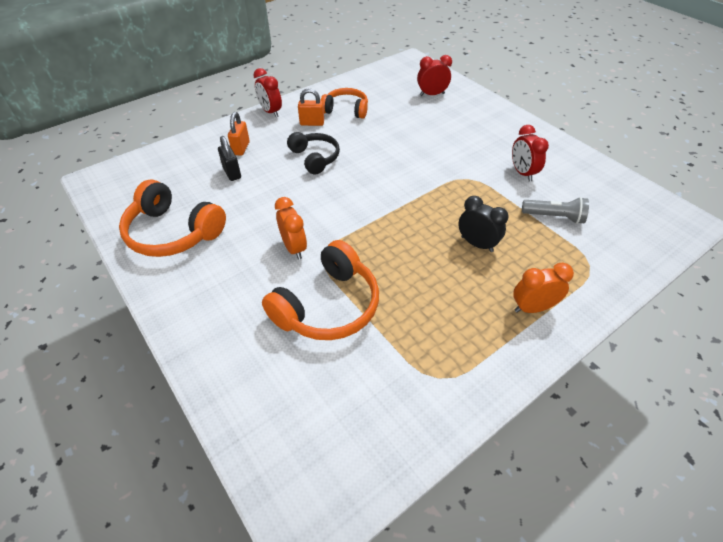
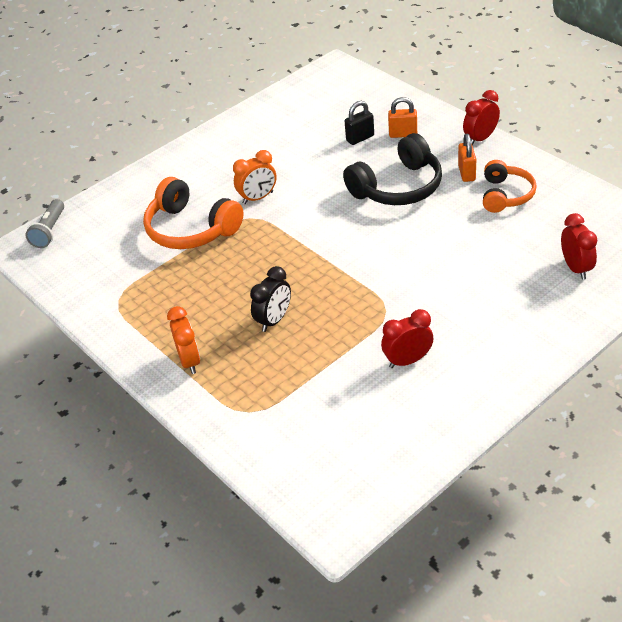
camera: 90 degrees right, 5 degrees down
(173, 232) = (271, 127): orange headphones -> none
(315, 158) = (398, 187): black headphones -> black headphones, size x1.55
(554, 217) = (326, 386): grey flashlight -> grey flashlight (49, 231)

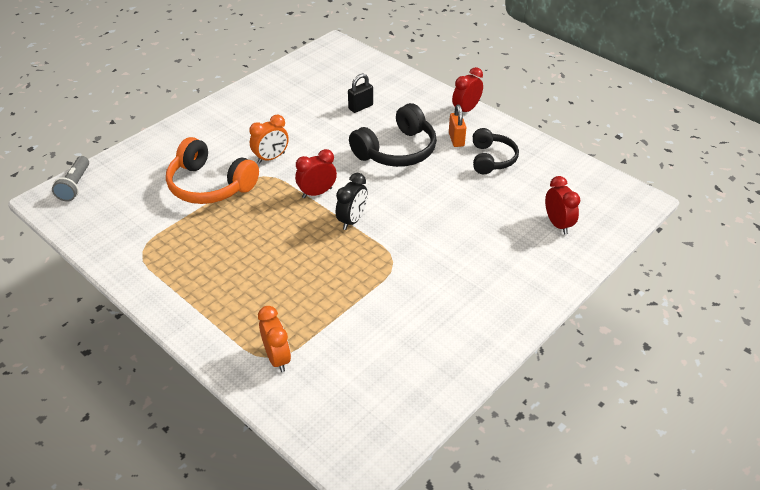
camera: 10 degrees left, 0 degrees up
(190, 361) = (212, 309): orange clock -> orange clock (277, 358)
(274, 320) = (291, 270): black clock -> black clock (352, 220)
(403, 134) = (398, 104): orange padlock -> none
(407, 360) = (416, 308): red clock -> red clock (317, 193)
(505, 195) = (491, 159): orange headphones -> black headphones

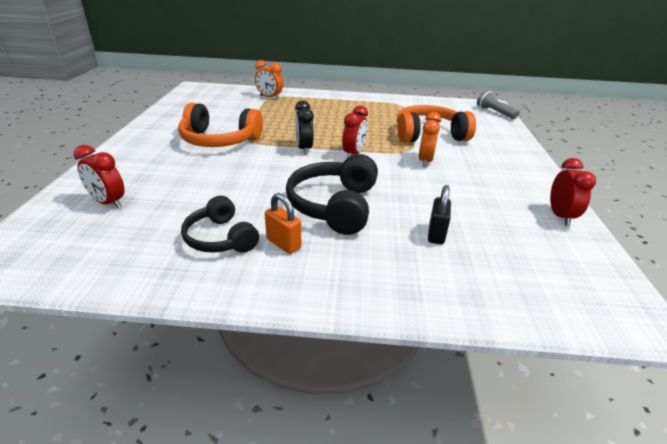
camera: 140 degrees right, 10 degrees down
(422, 273) = (219, 140): none -> orange headphones
(466, 110) = (310, 294): red clock -> red clock (560, 216)

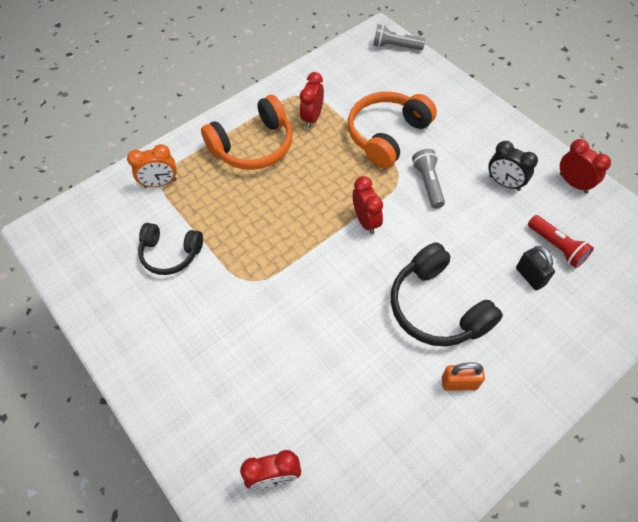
camera: 40 degrees left, 25 degrees up
(219, 140) = (227, 305): orange headphones -> orange headphones (253, 146)
(220, 238) = (414, 421): black headphones -> black headphones (170, 253)
(304, 149) = (318, 250): black clock -> black clock (504, 183)
(390, 112) = (312, 118): none -> red clock
(425, 161) = (428, 183): orange clock -> grey flashlight
(488, 235) = (556, 247): none -> red flashlight

